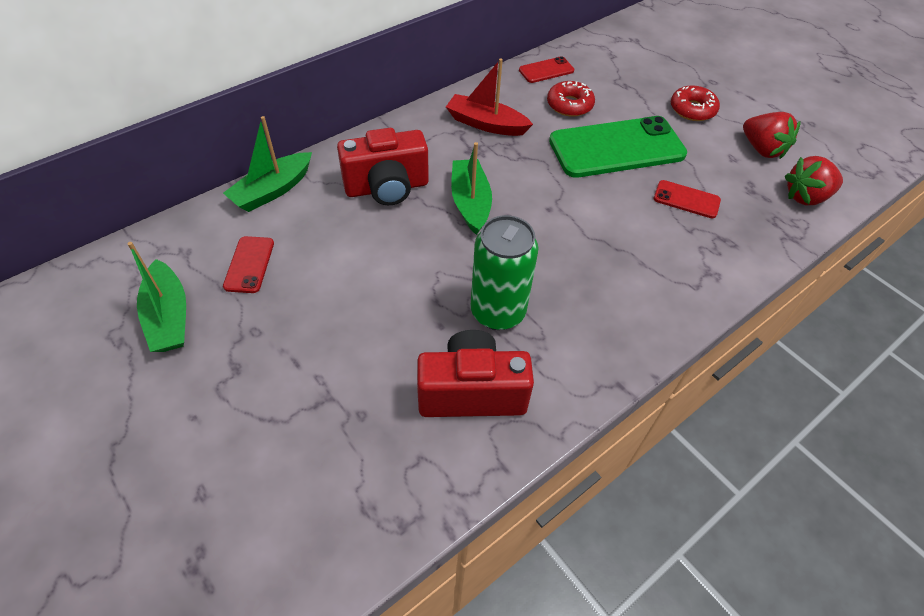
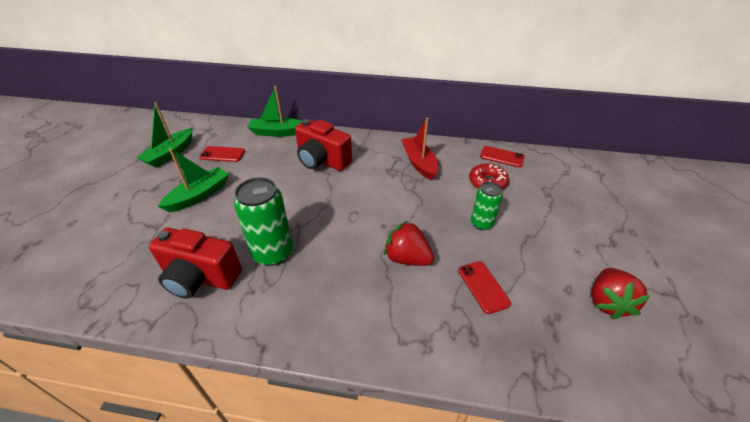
camera: 50 degrees right, 10 degrees down
(249, 264) = (222, 154): red phone -> red phone turned 45 degrees clockwise
(470, 203) = (348, 193): green boat -> green boat (199, 195)
(472, 392) = (200, 277): red camera -> red camera turned 150 degrees clockwise
(616, 148) = (481, 223): green phone -> green can
(692, 109) = (582, 238): red donut -> none
(806, 197) = (598, 365): red strawberry -> red strawberry (407, 258)

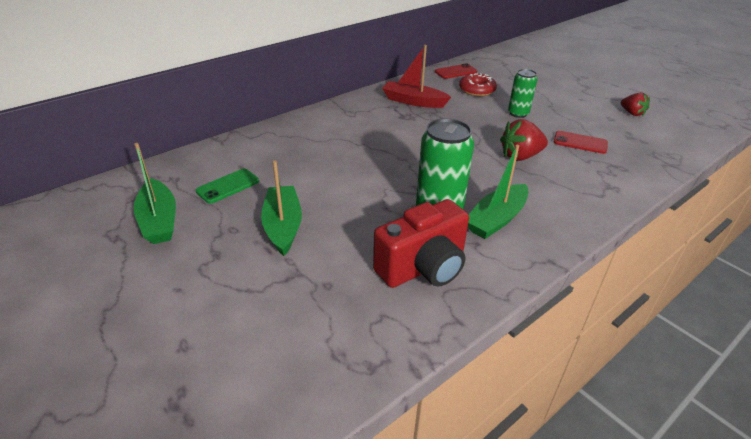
camera: 50 degrees left, 5 degrees down
(222, 154) = (228, 186): red phone -> green phone
(277, 132) = (246, 141): green boat -> green boat (496, 219)
(322, 161) = (339, 138): red camera -> none
(607, 302) = (632, 113): red strawberry -> red strawberry, size x0.65

